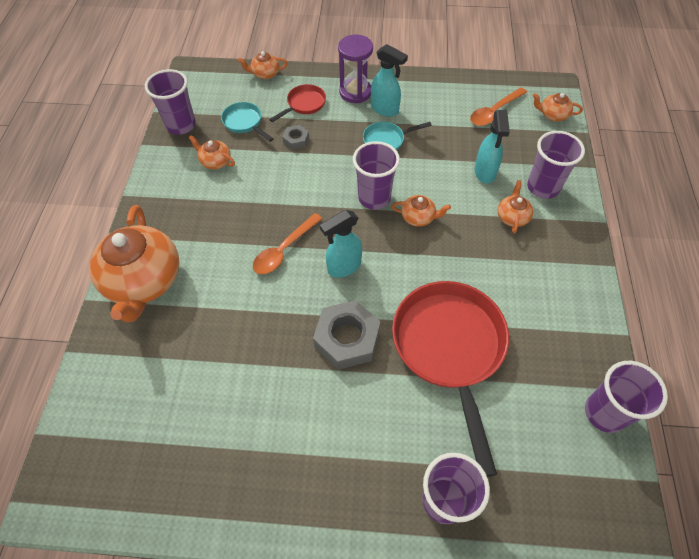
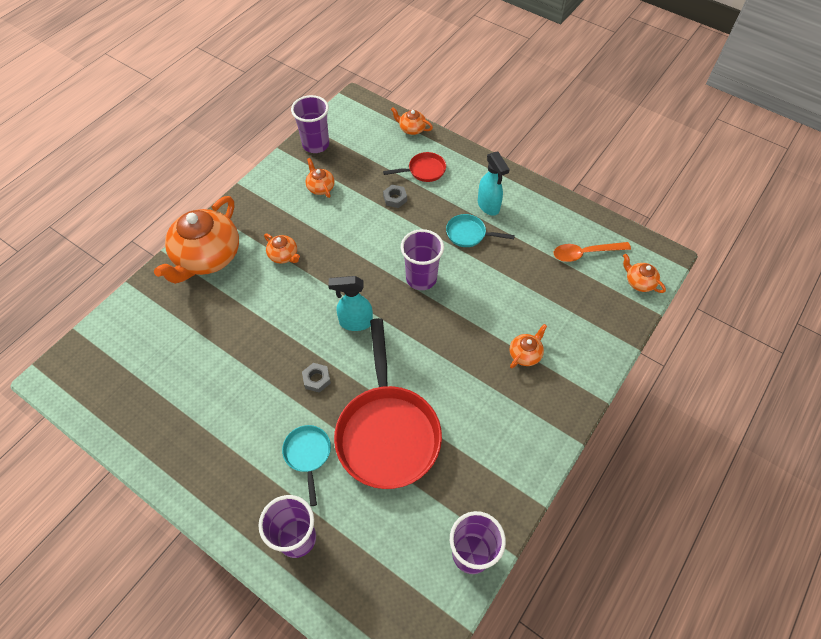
camera: 30 degrees right, 0 degrees up
(244, 123) = (365, 165): turquoise pan -> turquoise pan (308, 455)
(283, 250) = (320, 285): orange spoon -> none
(347, 338) = (316, 379): grey nut -> grey nut, size x0.49
(355, 92) = (474, 179): purple hourglass -> none
(418, 217) = (445, 313): orange teapot -> orange teapot (284, 255)
(450, 349) = (387, 432): red pan -> red pan turned 150 degrees clockwise
(485, 172) = (532, 303): turquoise spray bottle -> none
(543, 187) = (574, 343): purple cup -> none

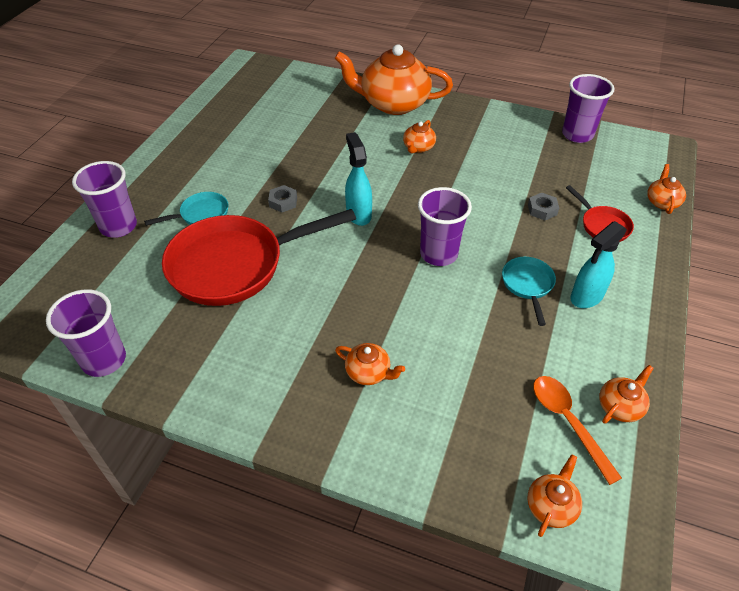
camera: 75 degrees right, 10 degrees down
(320, 187) = (520, 151): orange teapot -> orange teapot (620, 406)

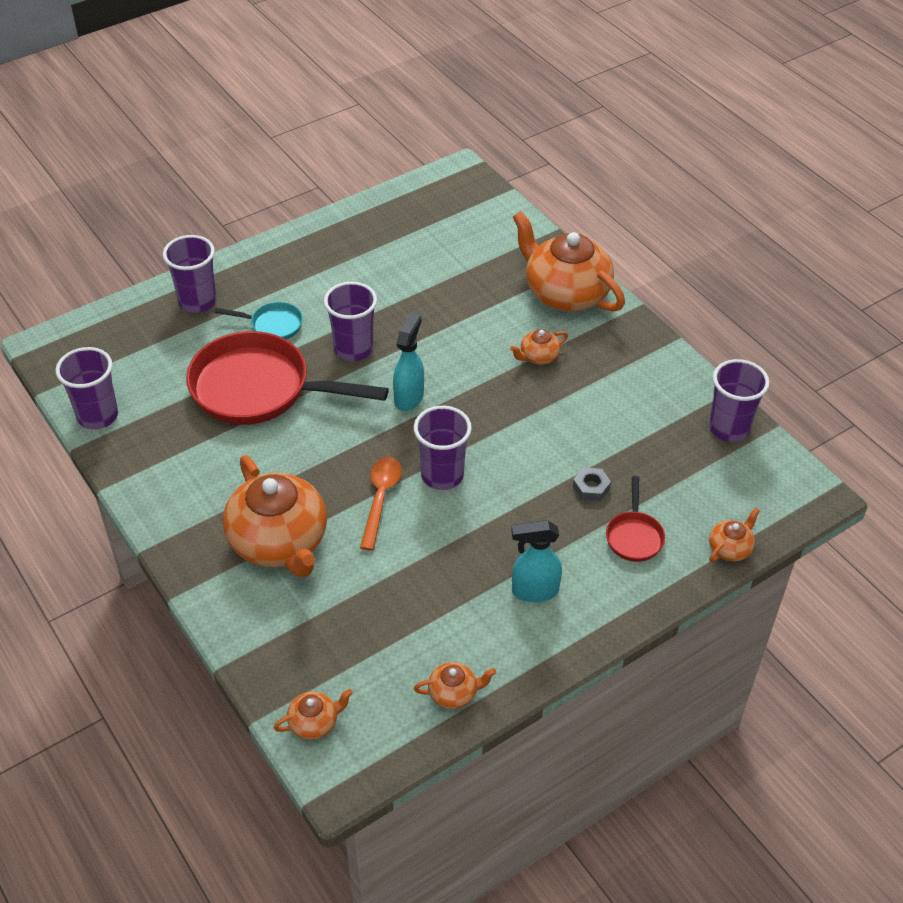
camera: 35 degrees right, 0 degrees up
(283, 202) = (353, 349): grey nut -> purple cup
(368, 372) = (279, 542): orange teapot -> orange teapot, size x2.27
(528, 285) = (492, 549): turquoise pan -> none
(567, 422) = (396, 676): orange spoon -> orange spoon (380, 498)

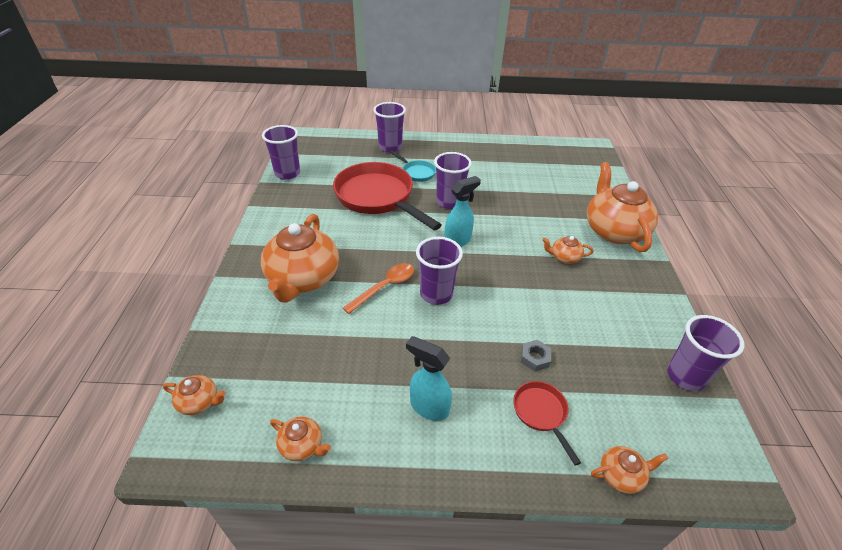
camera: 35 degrees right, 5 degrees down
(634, 536) = (541, 413): red pan -> red pan turned 120 degrees clockwise

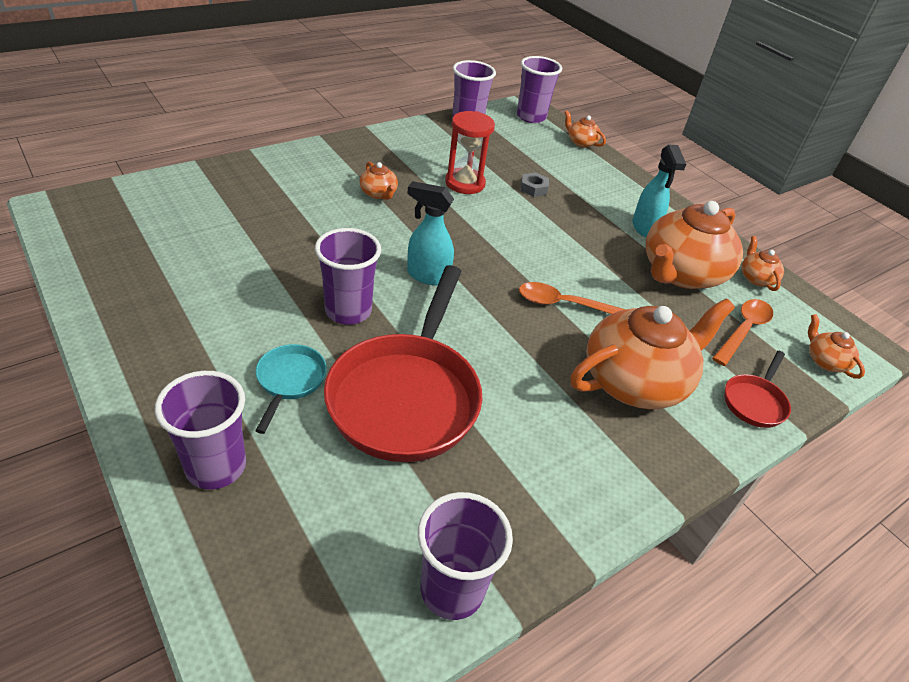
camera: 130 degrees left, 0 degrees up
(273, 373) = (743, 330): none -> orange spoon
(436, 294) = (530, 263): purple cup -> purple cup (531, 117)
(541, 413) = (579, 177): red pan -> red pan (754, 402)
(561, 313) = (465, 183): none -> red hourglass
(613, 231) = (294, 169): orange teapot -> orange teapot (681, 273)

